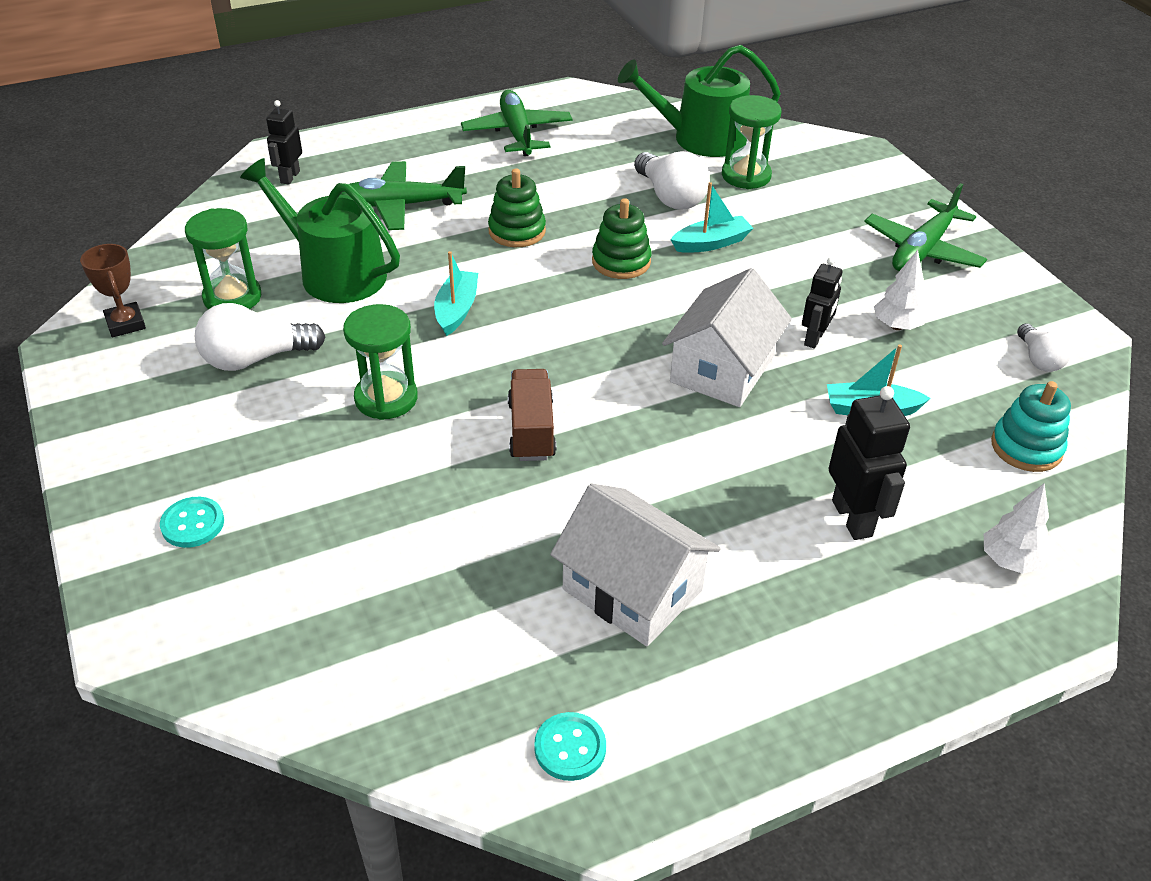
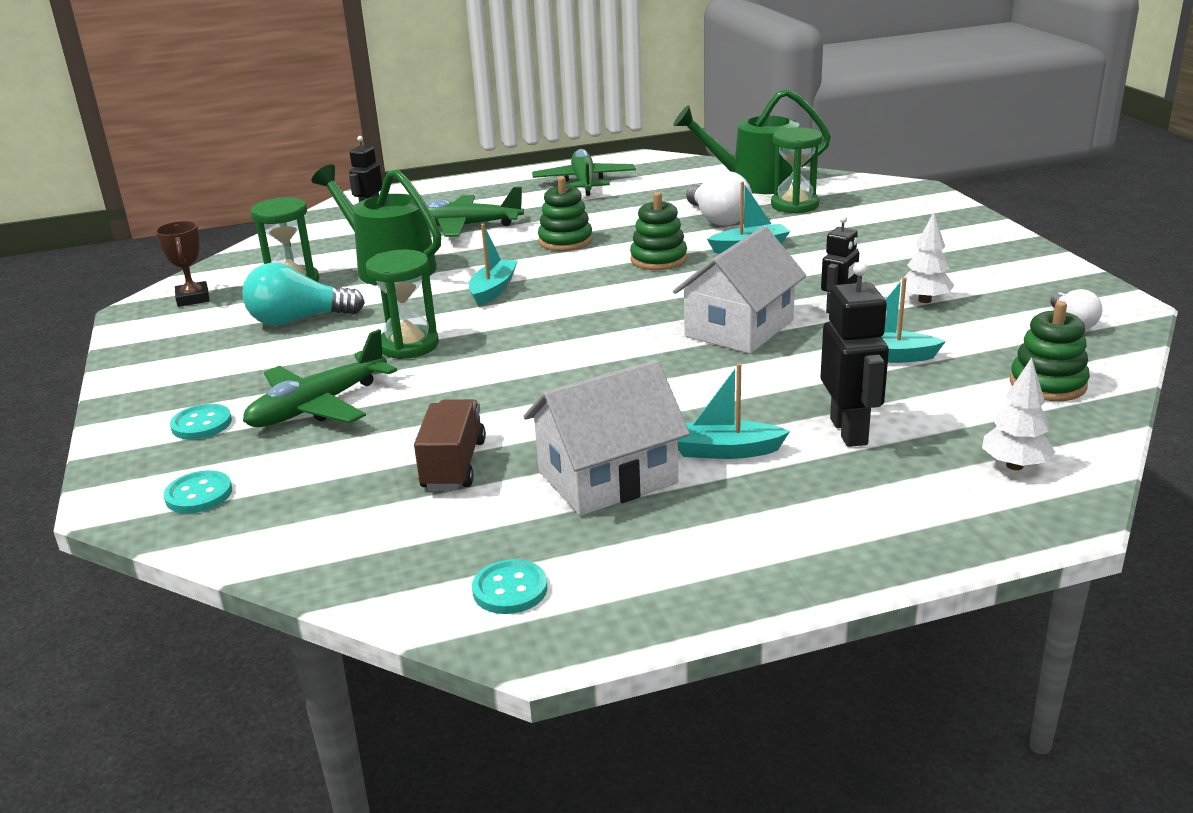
camera: 10 degrees right, 15 degrees down
(220, 629) = (199, 494): none -> turquoise button
(255, 359) = (298, 320): white light bulb -> turquoise light bulb
(531, 430) = (539, 367): brown truck -> brown truck (453, 465)
(632, 589) = (607, 477): white house -> white house turned 75 degrees counterclockwise
(739, 549) = (724, 451): none -> turquoise boat
(922, 250) = (961, 250): green plane -> green plane (317, 406)
(1026, 447) = (1047, 384): turquoise stacking toy -> green stacking toy

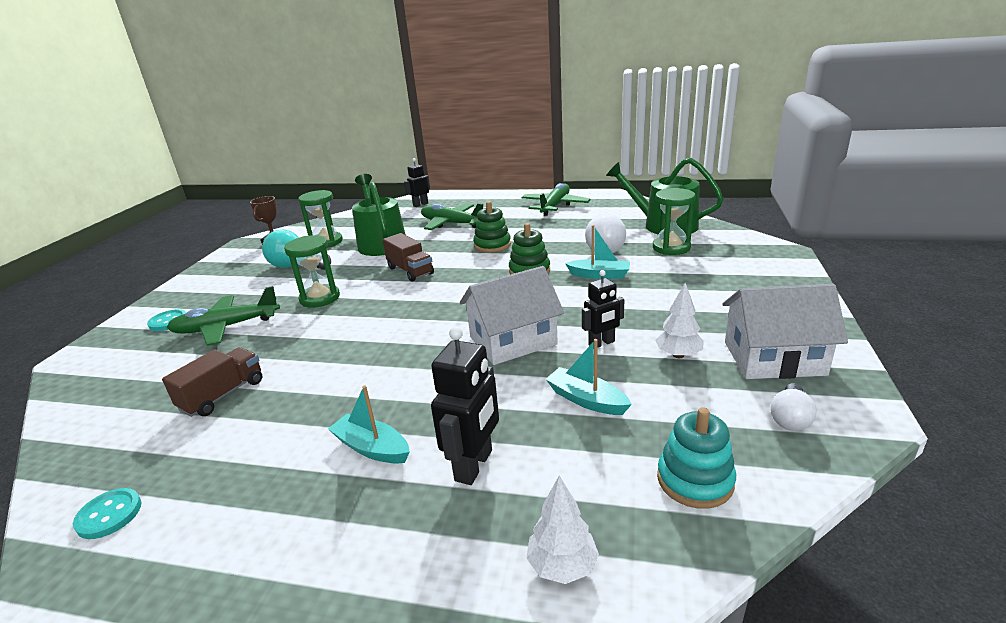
camera: 30 degrees right, 0 degrees up
(199, 494) = (102, 369): turquoise button -> none
(493, 290) = (410, 271): turquoise boat -> brown truck
(607, 477) = (279, 441): white house -> white house (773, 358)
(1047, 384) = (695, 480): green stacking toy -> turquoise stacking toy

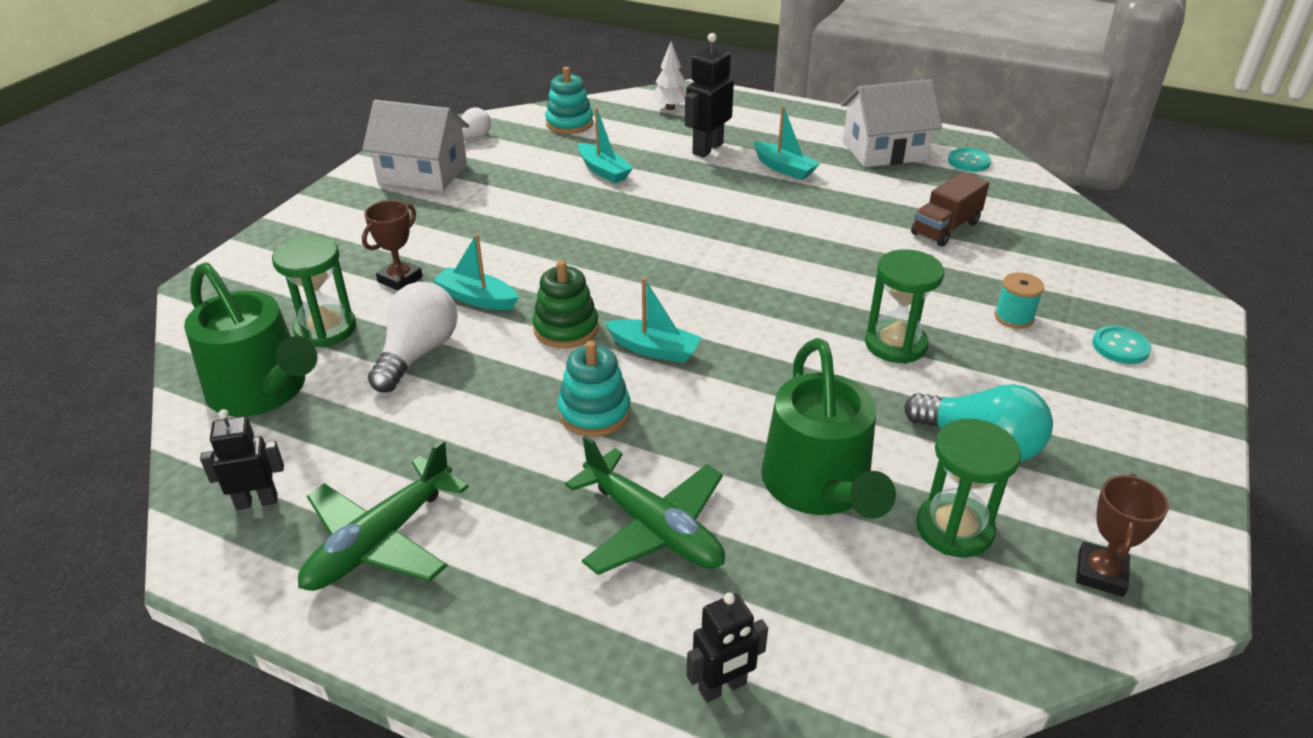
camera: 170 degrees left, 10 degrees up
(226, 327) = (1013, 317): green plane -> turquoise spool
(410, 271) = (754, 375): brown truck -> none
(471, 271) = (654, 349): none -> turquoise boat
(492, 245) = (594, 412): green stacking toy -> turquoise stacking toy
(513, 341) = (640, 229): white house -> white house (884, 150)
(601, 343) = (553, 211): black robot -> black robot (257, 501)
(663, 275) = (400, 279): none -> brown trophy
(678, 355) = (496, 189): white tree -> none

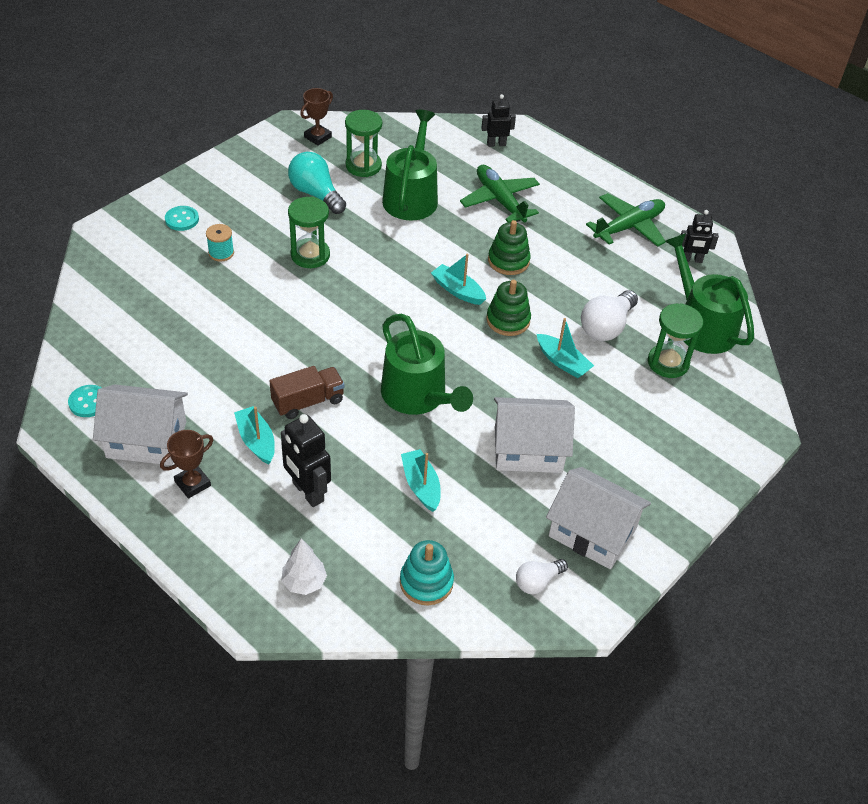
camera: 165 degrees left, 10 degrees up
(400, 279) = (617, 395): brown trophy -> brown trophy (192, 483)
(502, 214) = (528, 449): none -> white house
(594, 412) = (508, 261): turquoise stacking toy -> green stacking toy
(644, 230) = (418, 396): none -> green watering can
(707, 149) = (307, 492): black robot -> black robot turned 90 degrees clockwise
(945, 228) = (188, 334): brown truck -> brown truck (308, 402)

